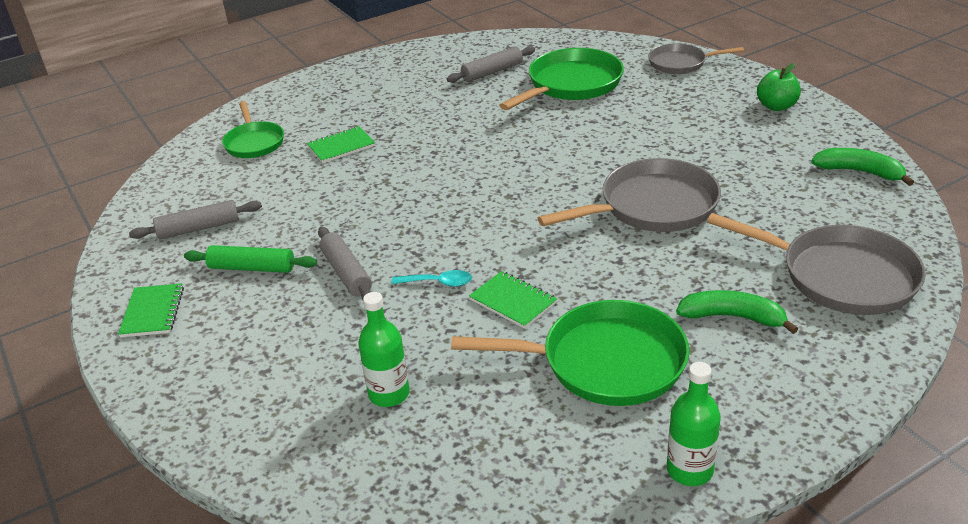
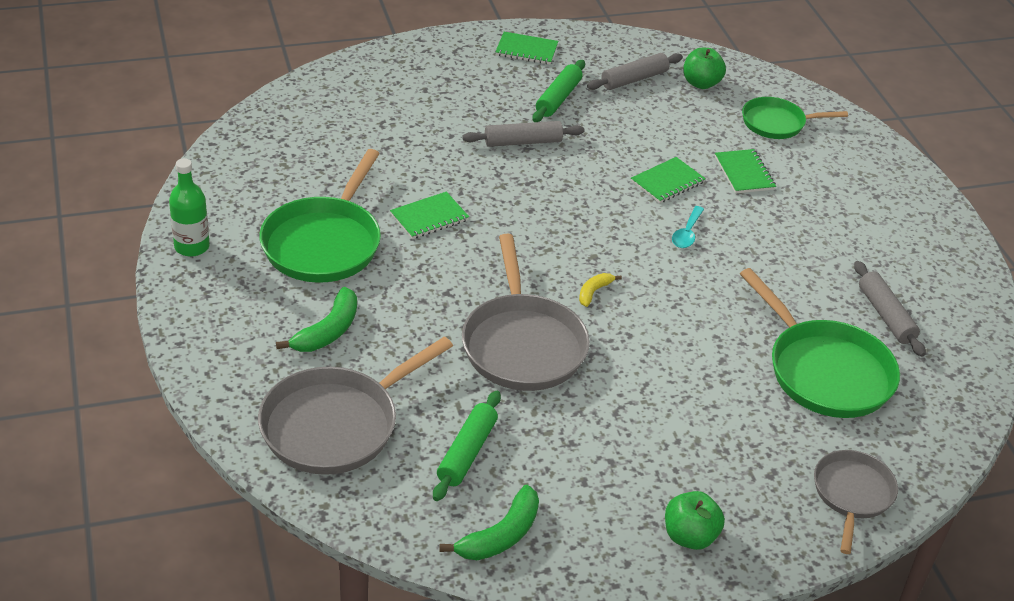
camera: 100 degrees right, 5 degrees up
(196, 189) = (701, 83): none -> green apple
(199, 228) = (634, 79): grey rolling pin -> grey rolling pin turned 60 degrees clockwise
(374, 180) = (667, 182): none -> green notebook
(389, 394) = (362, 136): green bottle -> none
(438, 283) = (479, 185): turquoise spoon -> turquoise spoon (687, 233)
(557, 187) = (594, 292): none -> yellow banana
(798, 204) = (467, 452): none -> green rolling pin

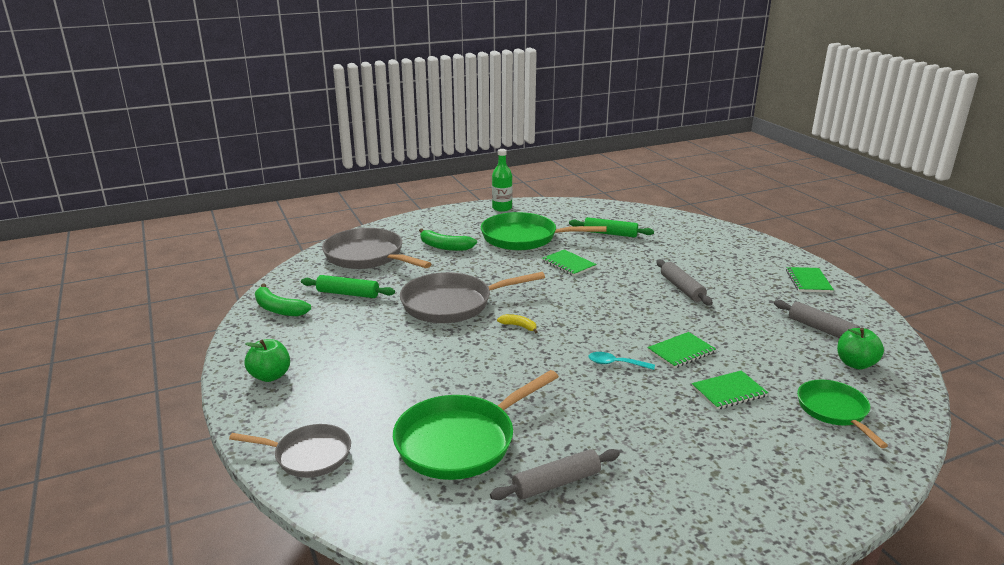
camera: 85 degrees right, 15 degrees down
(558, 98) = (754, 298): green rolling pin -> green rolling pin (610, 234)
(667, 182) = (681, 352): green notebook -> green notebook turned 75 degrees counterclockwise

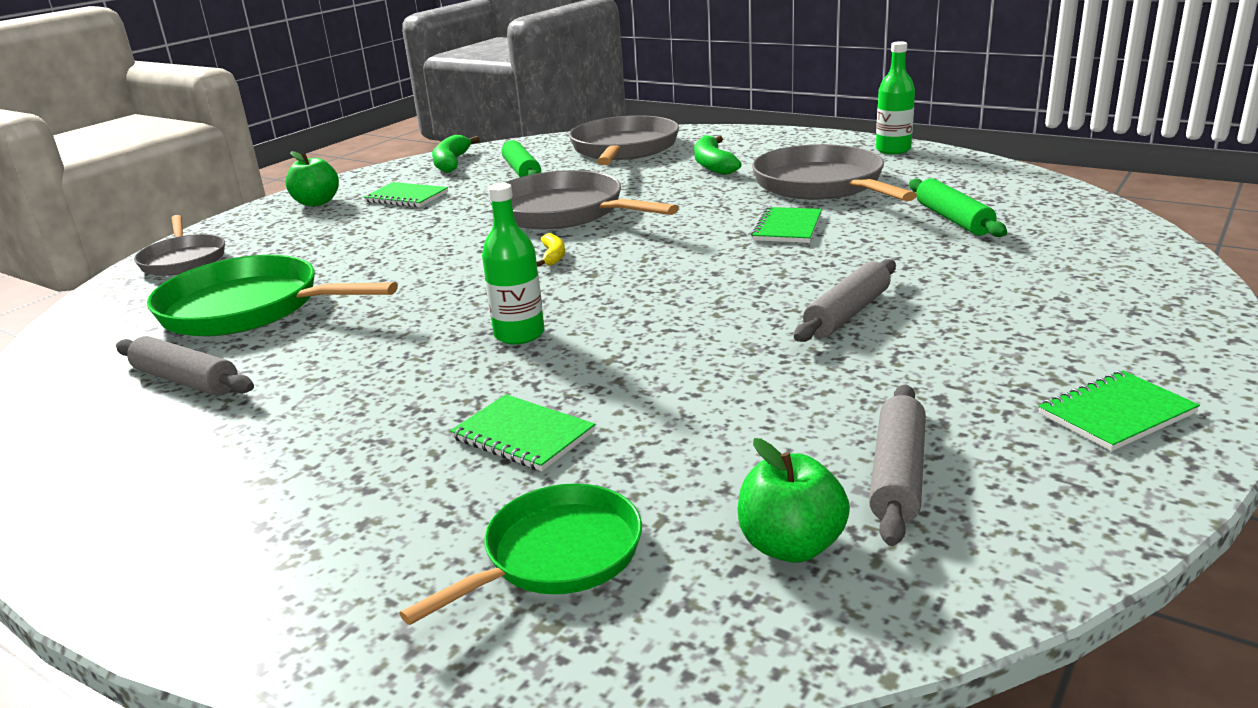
camera: 60 degrees right, 0 degrees up
(524, 238) = (822, 185): green pan -> grey pan
(615, 364) = (519, 334): turquoise spoon -> green bottle
(681, 352) = (614, 368): green notebook -> green notebook (406, 197)

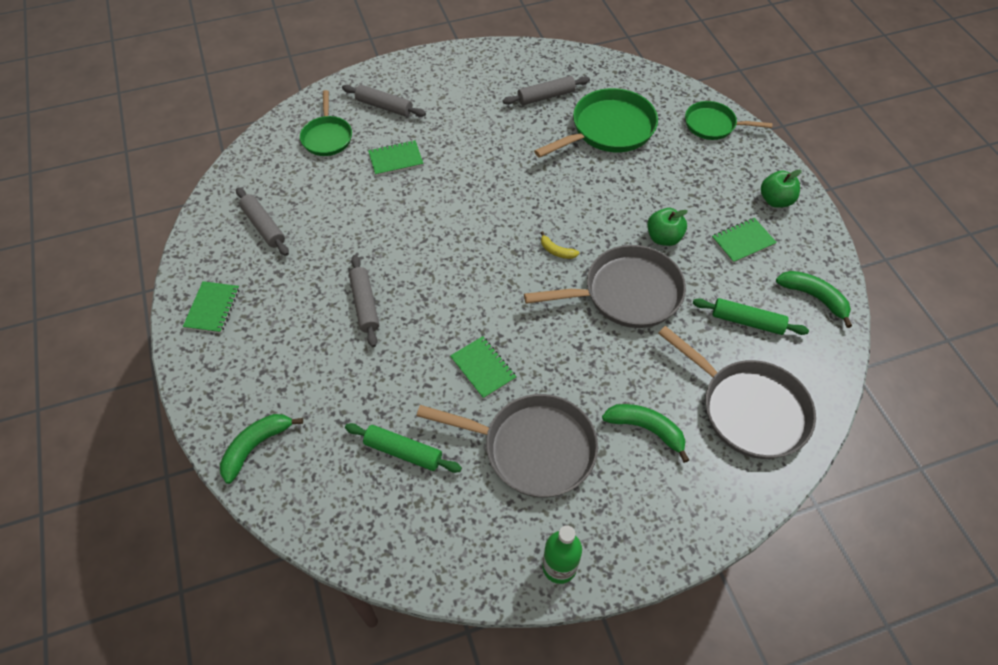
camera: 125 degrees right, 30 degrees up
(183, 260) = (713, 125): grey pan -> green pan
(363, 536) = (384, 106): none -> grey rolling pin
(519, 334) = (476, 195): green bottle -> none
(791, 546) = (270, 181): green apple -> green apple (663, 238)
(1142, 275) = (256, 446): none -> green banana

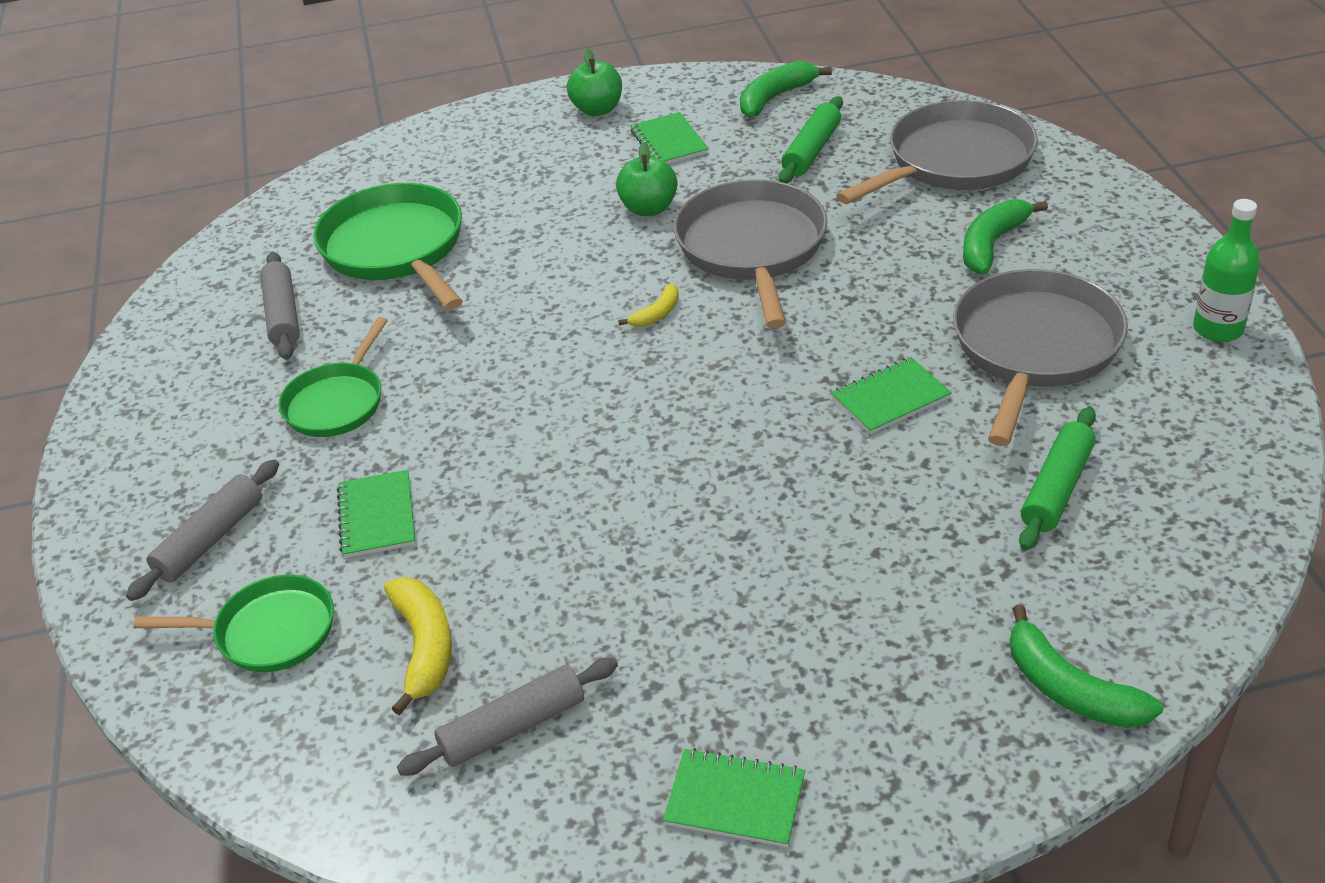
camera: 80 degrees left, 15 degrees down
(313, 189) = (424, 647): none -> yellow banana
(365, 304) = (747, 549): grey rolling pin -> none
(713, 125) = (426, 148): green pan -> green pan (337, 402)

